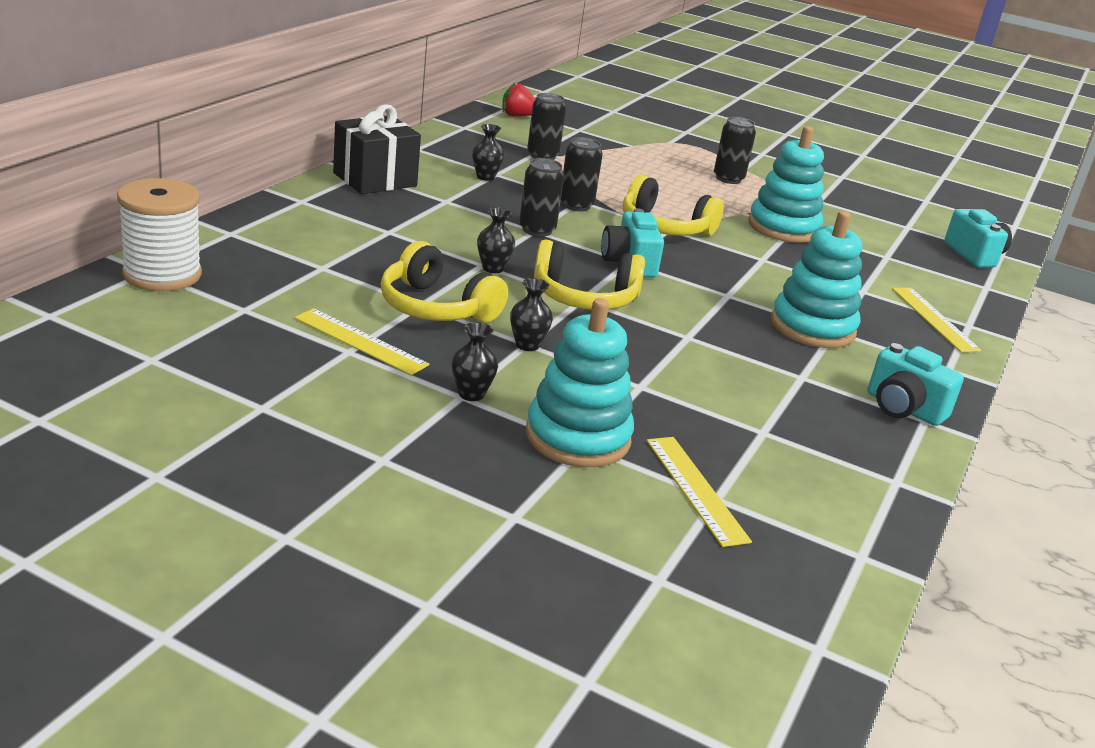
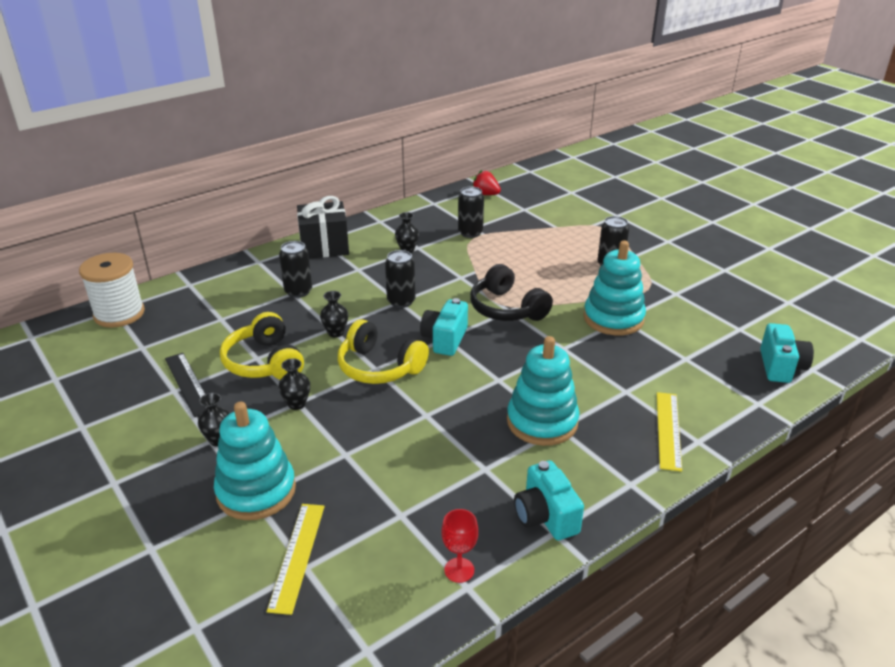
camera: 30 degrees right, 5 degrees up
(360, 341) = (188, 384): yellow ruler -> black ruler
(576, 205) = (453, 281): black can -> black can (298, 291)
(664, 227) = (506, 308): yellow headphones -> black headphones
(873, 468) = (459, 570): none -> red goblet

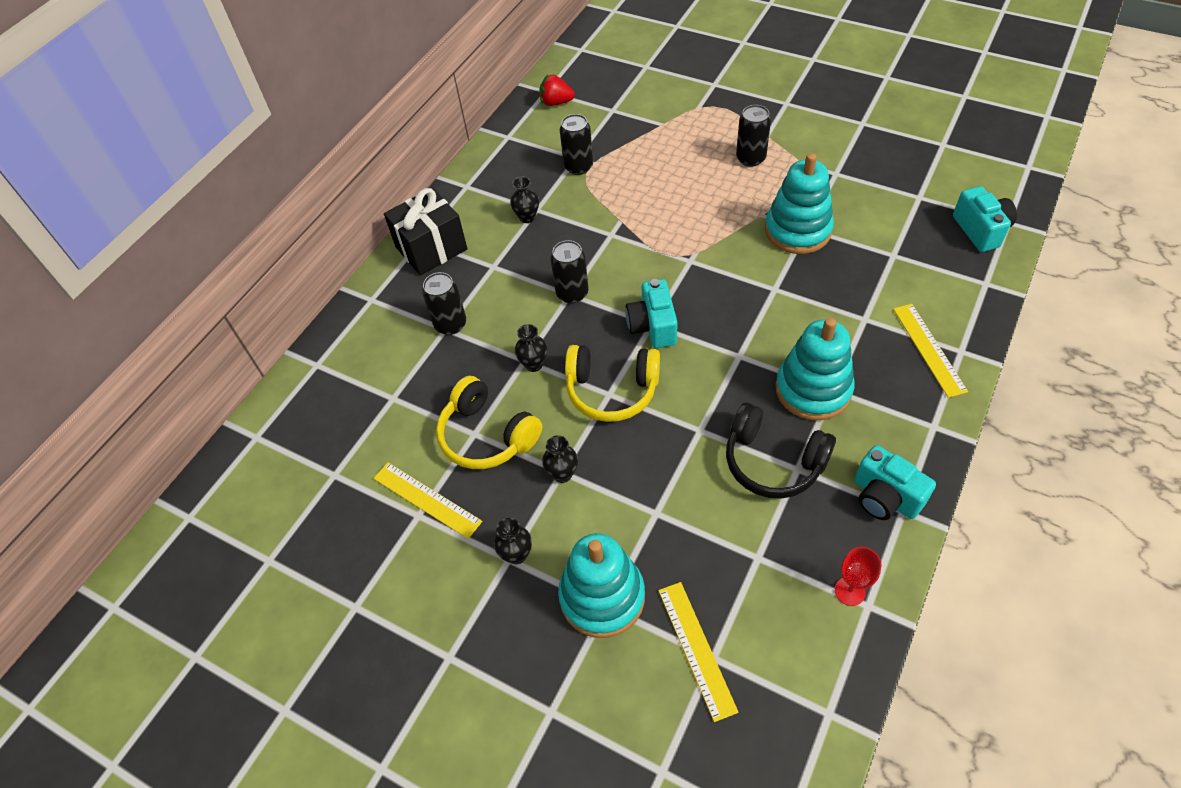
camera: 20 degrees left, 20 degrees up
(119, 314) = (267, 440): white spool -> none
(188, 384) = (426, 500): black ruler -> yellow ruler
(506, 308) = (686, 259): black headphones -> black headphones (773, 462)

